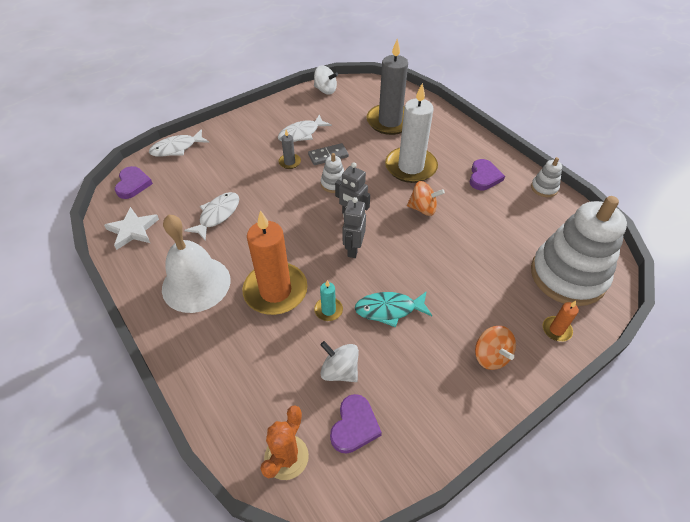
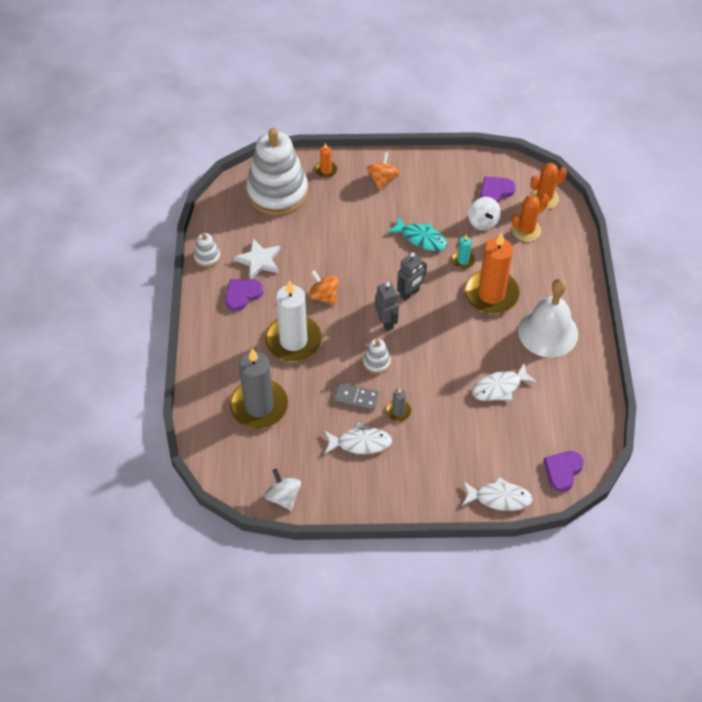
camera: 145 degrees left, 5 degrees up
(133, 230) = (580, 413): white star -> white star (259, 261)
(282, 390) = (526, 230): none -> orange cactus

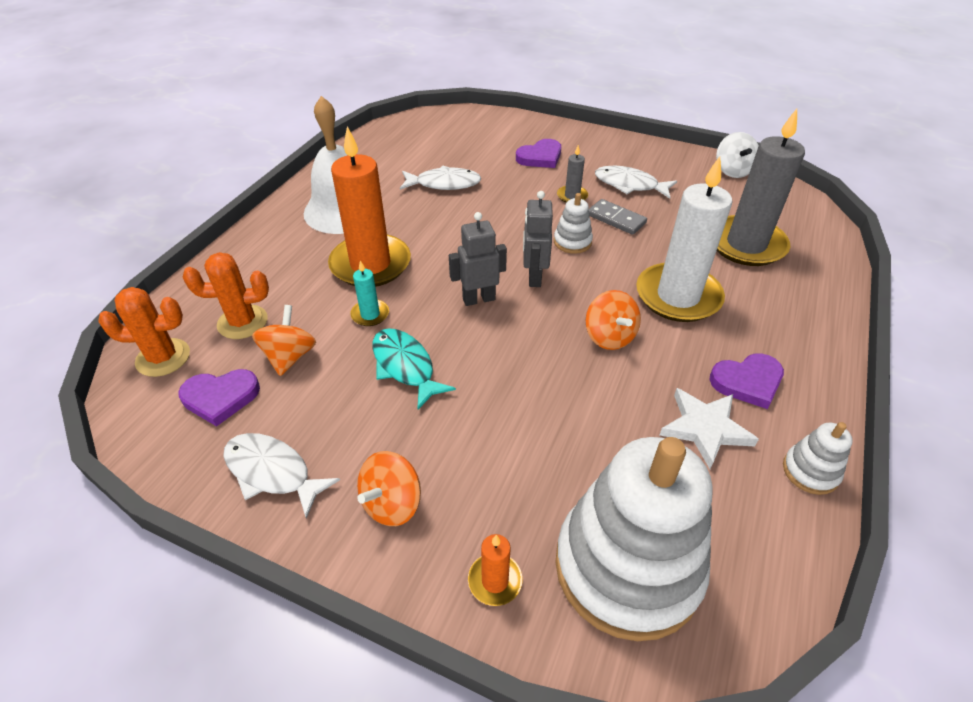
camera: 155 degrees left, 10 degrees down
(483, 222) = (290, 356): white spinning top -> orange spinning top
(499, 498) = (512, 121): white fish -> white fish (272, 472)
(562, 471) = (439, 121): purple heart -> purple heart (540, 157)

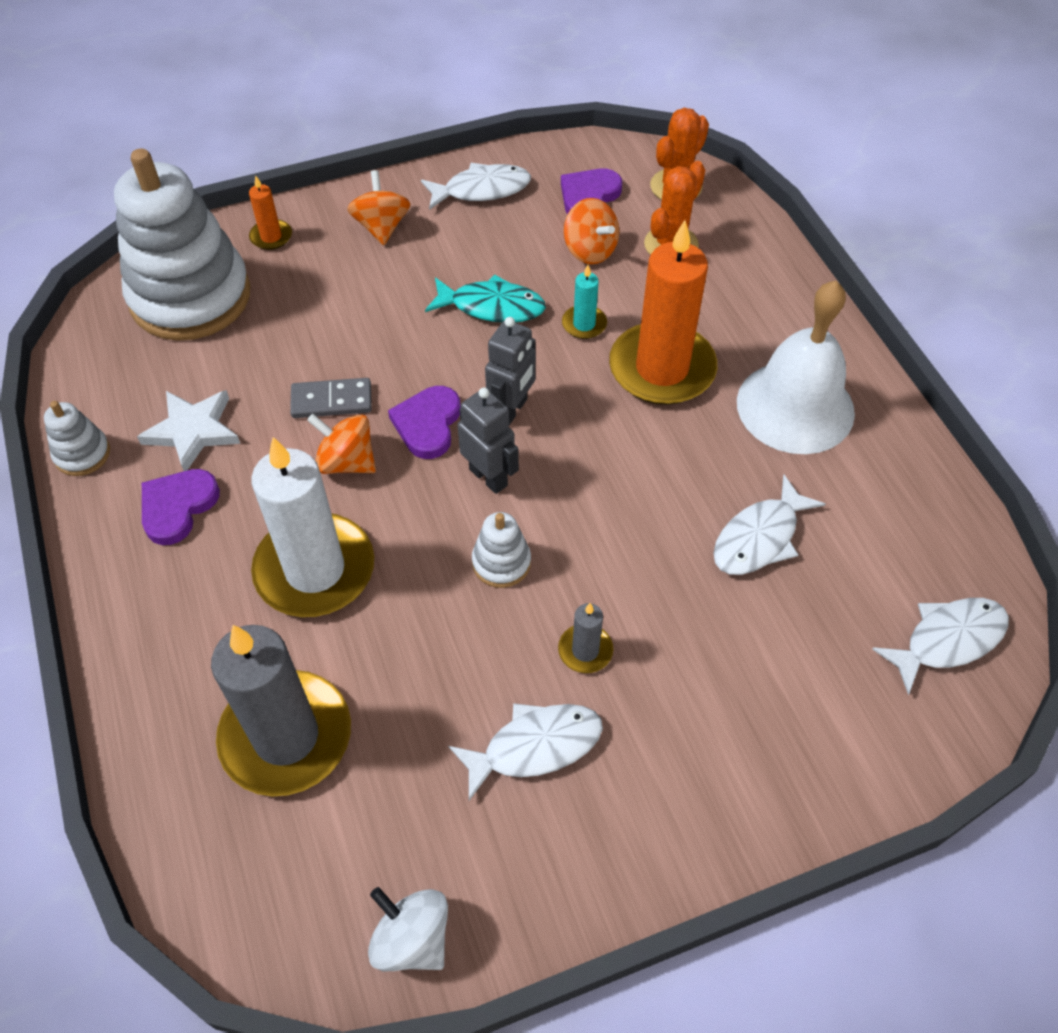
camera: 135 degrees right, 10 degrees up
(430, 127) = (947, 640): none -> white fish
(540, 157) = (719, 706): purple heart -> purple heart (428, 424)
(616, 219) = (488, 649): grey domino -> grey domino (331, 401)

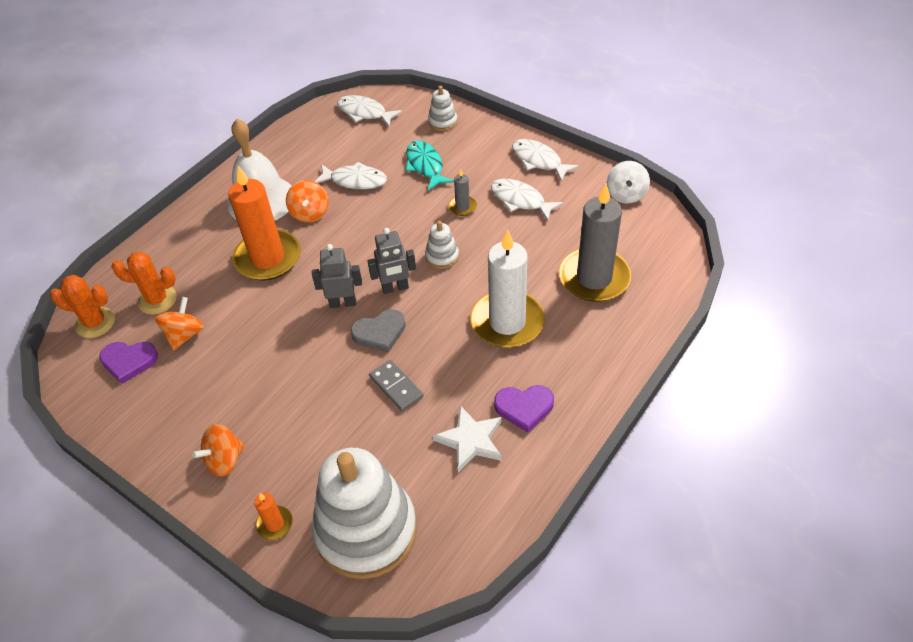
camera: 120 degrees left, 5 degrees down
(82, 454) = (532, 486): white stacking toy -> white stacking toy (442, 121)
(346, 462) = (433, 352): orange spinning top -> orange spinning top (310, 213)
(428, 424) = (379, 332): purple heart -> grey heart
(482, 190) = (151, 424): white fish -> white fish (539, 160)
(489, 477) = (395, 288): grey robot -> grey robot turned 120 degrees counterclockwise
(492, 307) = (266, 355): turquoise fish -> turquoise fish (425, 166)
(584, 324) = (254, 306): turquoise candle -> none

